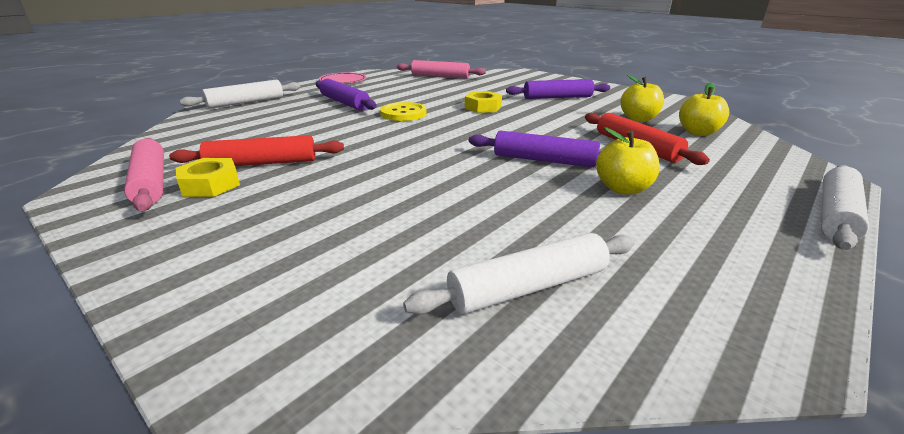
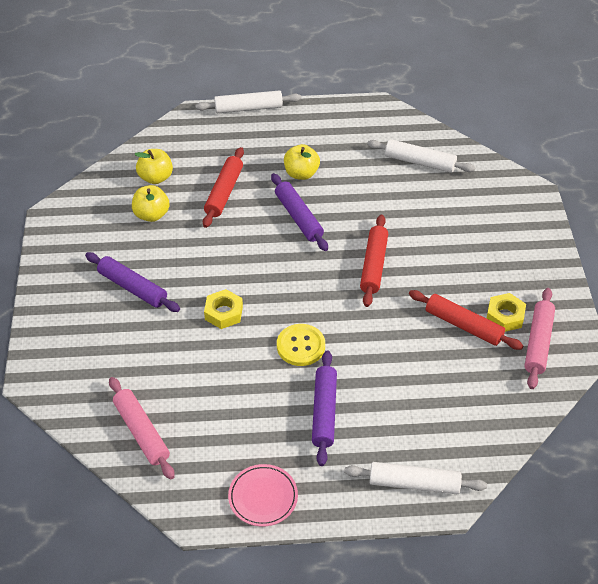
camera: 135 degrees left, 20 degrees up
(413, 162) = (373, 265): none -> red rolling pin

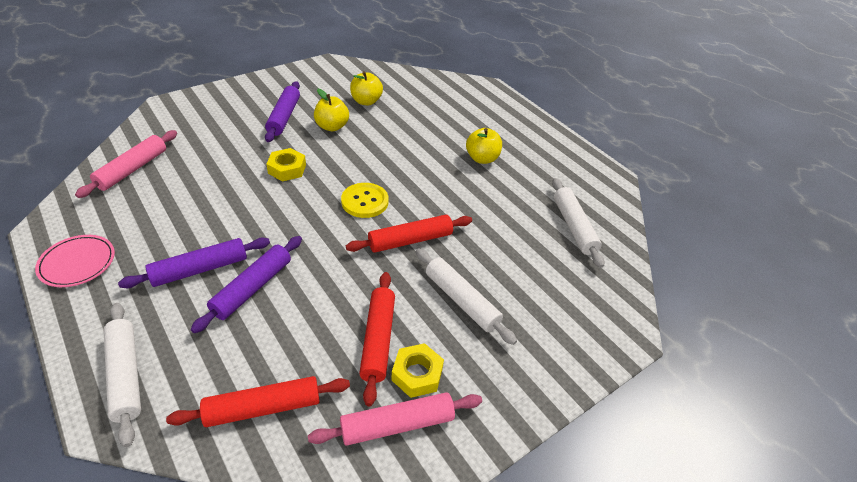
camera: 55 degrees right, 5 degrees down
(156, 177) = (406, 91): yellow apple -> yellow apple (332, 126)
(224, 192) = (421, 126): red rolling pin -> red rolling pin (263, 408)
(248, 108) = (525, 108): white rolling pin -> white rolling pin (461, 300)
(298, 217) = (429, 174): purple rolling pin -> purple rolling pin (252, 288)
(301, 346) = (275, 226): yellow button -> yellow button (365, 201)

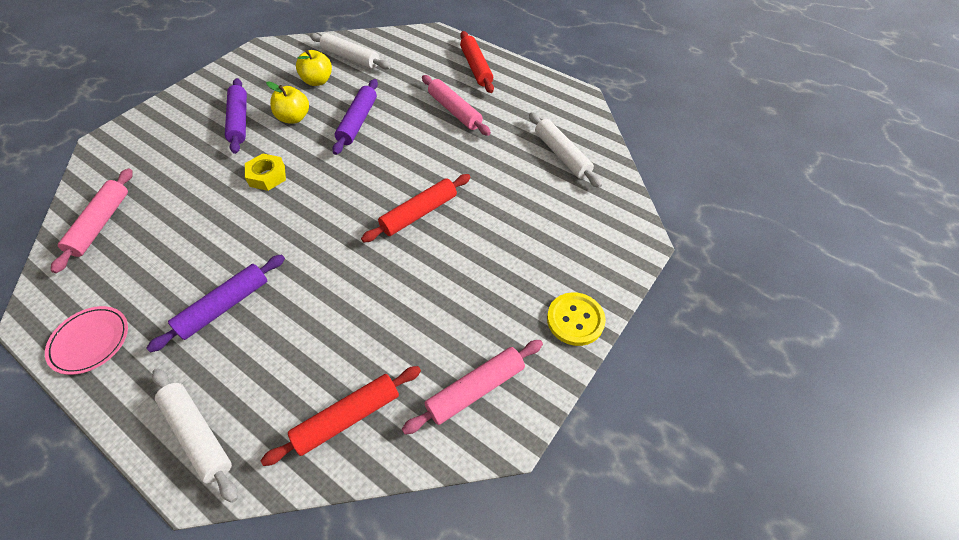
camera: 15 degrees left, 10 degrees up
(252, 288) = (286, 308): purple rolling pin -> purple rolling pin (358, 122)
(365, 201) = (360, 187): yellow button -> yellow button (575, 320)
(378, 340) = (427, 318): red rolling pin -> red rolling pin (476, 67)
(417, 374) = (475, 338): yellow nut -> none
(461, 300) = (488, 257): white rolling pin -> white rolling pin (350, 58)
(482, 158) = (455, 111): yellow apple -> pink rolling pin

